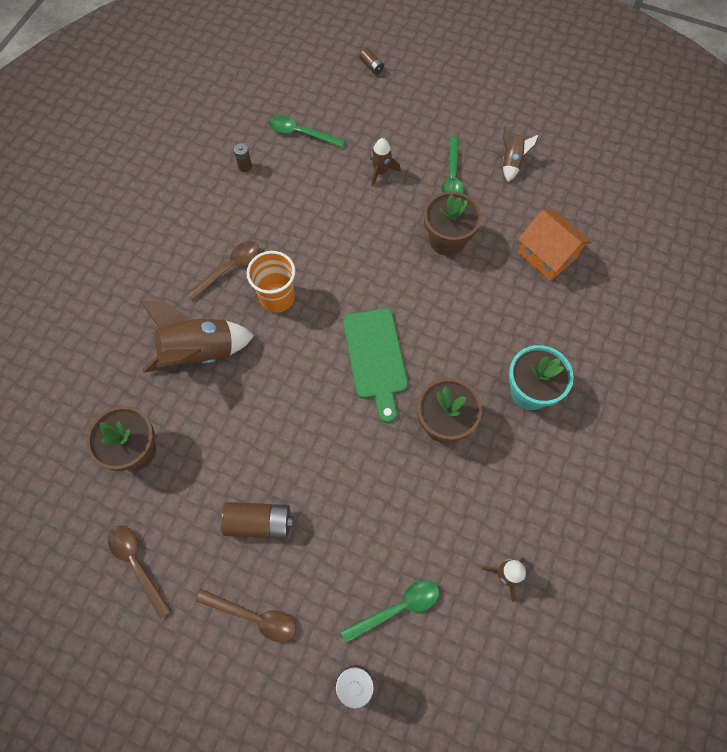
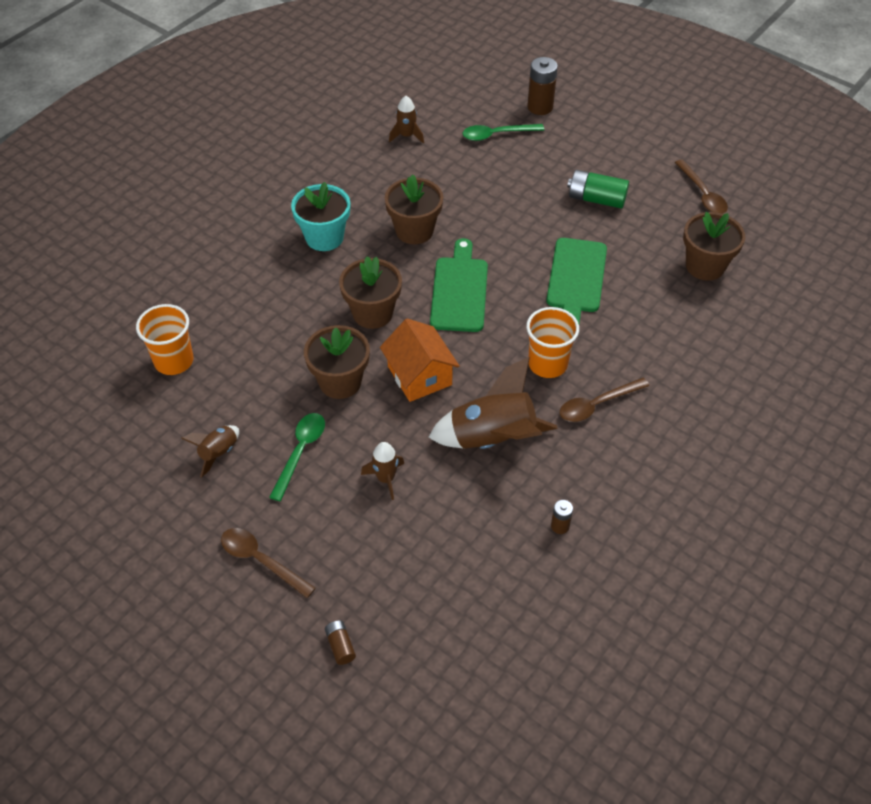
camera: 165 degrees left, 15 degrees down
(199, 352) = (638, 330): brown rocket -> brown rocket (493, 439)
(254, 617) = (609, 150): brown spoon -> brown spoon (261, 560)
(259, 523) = (596, 199): brown battery -> green battery
(265, 400) = (576, 279): none -> green cutting board
(301, 133) = (475, 557): green spoon -> none
(447, 313) = (372, 313): none -> brown flower pot
(547, 255) = (239, 344): orange house -> orange house (419, 375)
(591, 227) = (174, 361): none -> orange cup

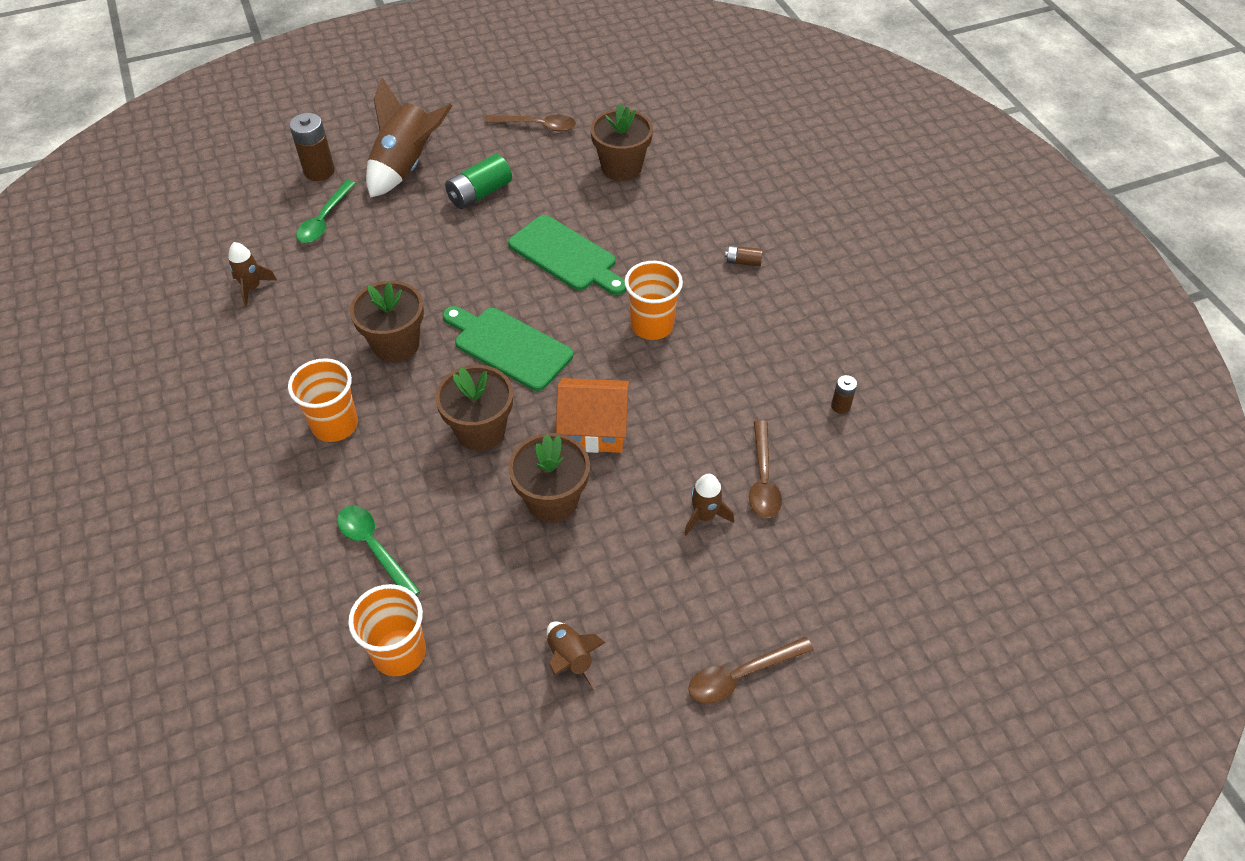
camera: 60 degrees left, 0 degrees up
(300, 452) = (621, 577): green spoon -> green spoon (374, 548)
(324, 237) = (335, 425): turquoise flower pot -> orange cup
(340, 646) = (883, 644): brown battery -> brown battery (743, 262)
(493, 439) = (712, 408): brown rocket -> brown rocket (406, 166)
(597, 405) = (724, 314): brown spoon -> brown spoon (763, 479)

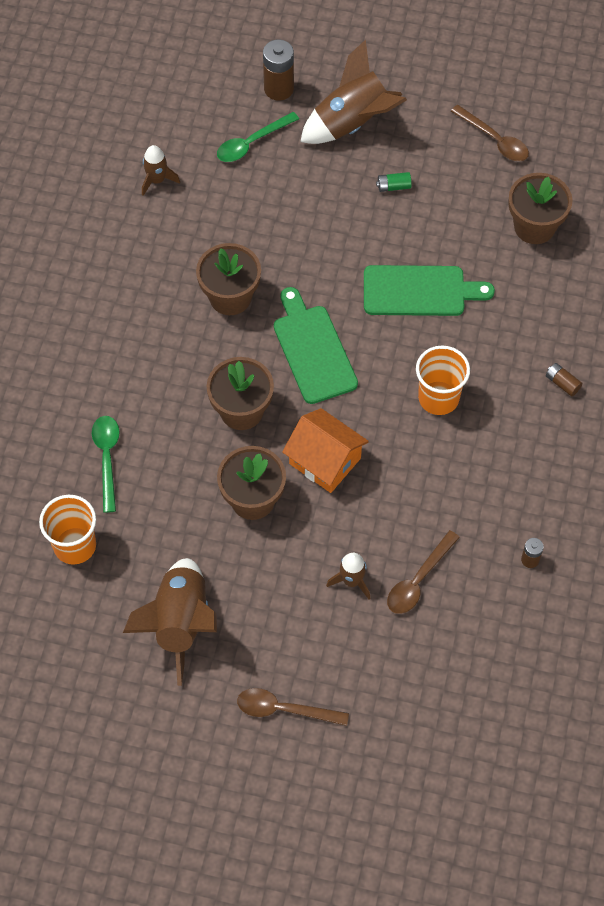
camera: 35 degrees right, 10 degrees up
(335, 425) = (142, 342): orange cup -> none
(479, 193) = (393, 186): green battery -> green battery, size x0.53
(566, 256) = (419, 291): green cutting board -> green cutting board turned 75 degrees counterclockwise
(570, 659) = (180, 623): brown rocket -> brown rocket, size x1.95

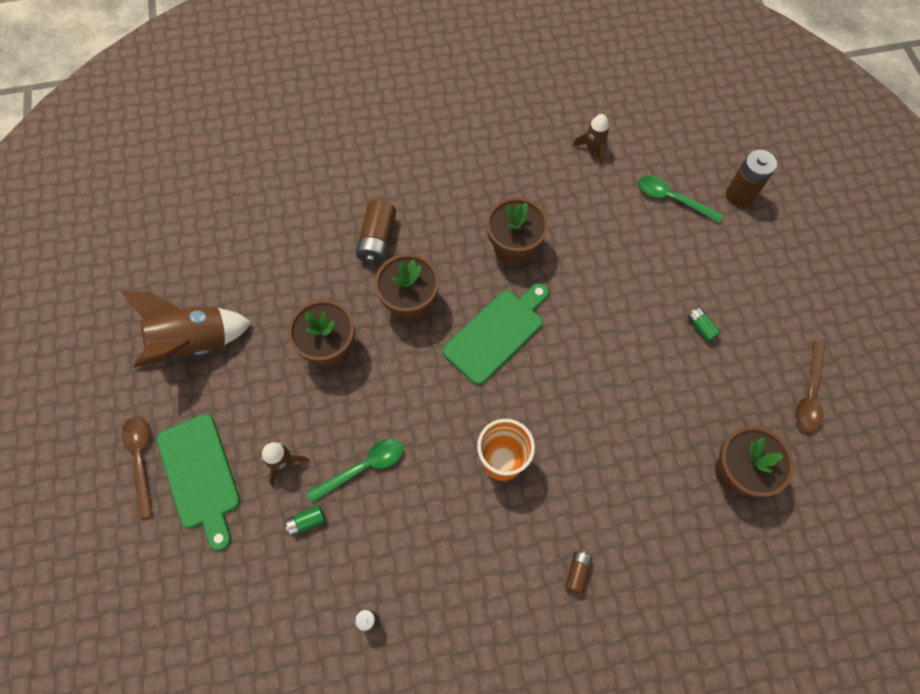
camera: 65 degrees right, 5 degrees up
(75, 545) = (235, 238): orange cup -> none
(107, 458) = (321, 226): green spoon -> green spoon (363, 467)
(154, 412) = (377, 240): none -> brown battery
(325, 461) = (392, 390): orange house -> none
(352, 123) = (744, 266): brown rocket -> none
(418, 580) = (307, 522): brown spoon -> green battery
(419, 291) = (605, 396): green cutting board -> green cutting board (200, 475)

